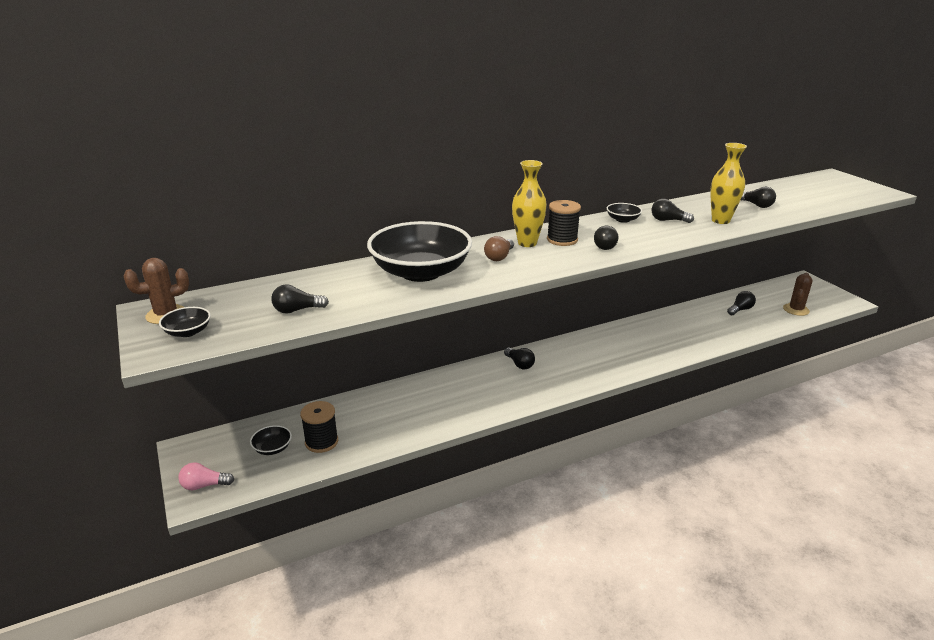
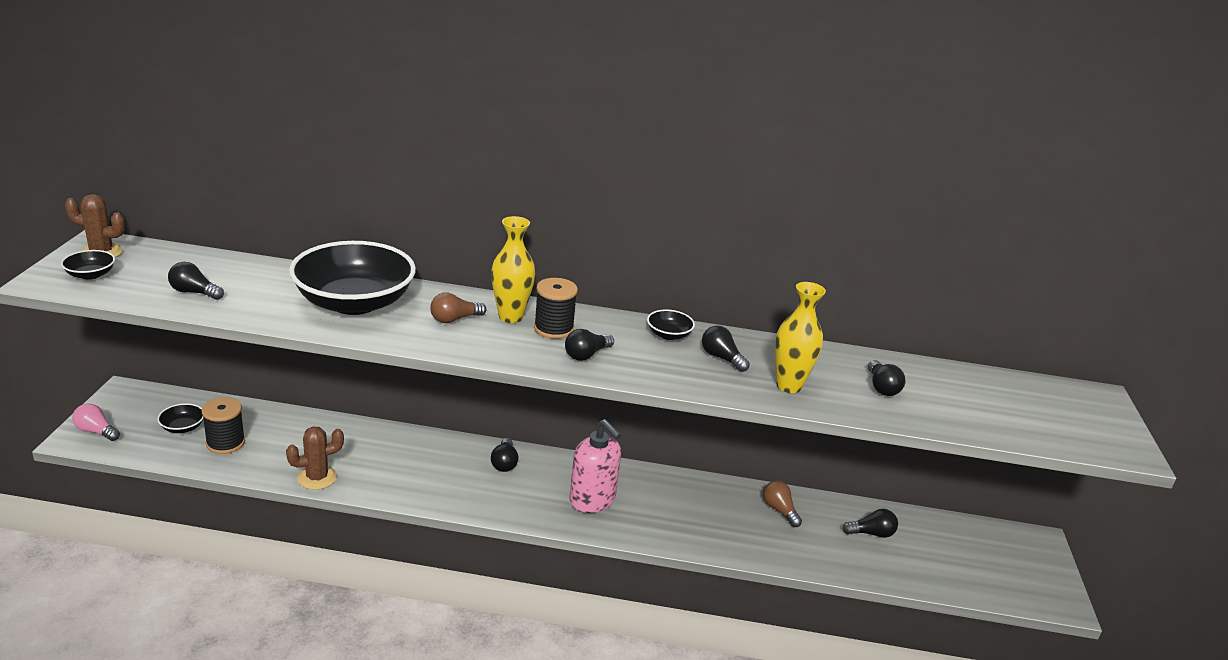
camera: 30 degrees right, 0 degrees up
(596, 360) = (592, 500): none -> pink soap dispenser
(688, 319) = (779, 510): none -> brown light bulb
(796, 310) = (954, 572): brown cactus -> brown cactus (317, 478)

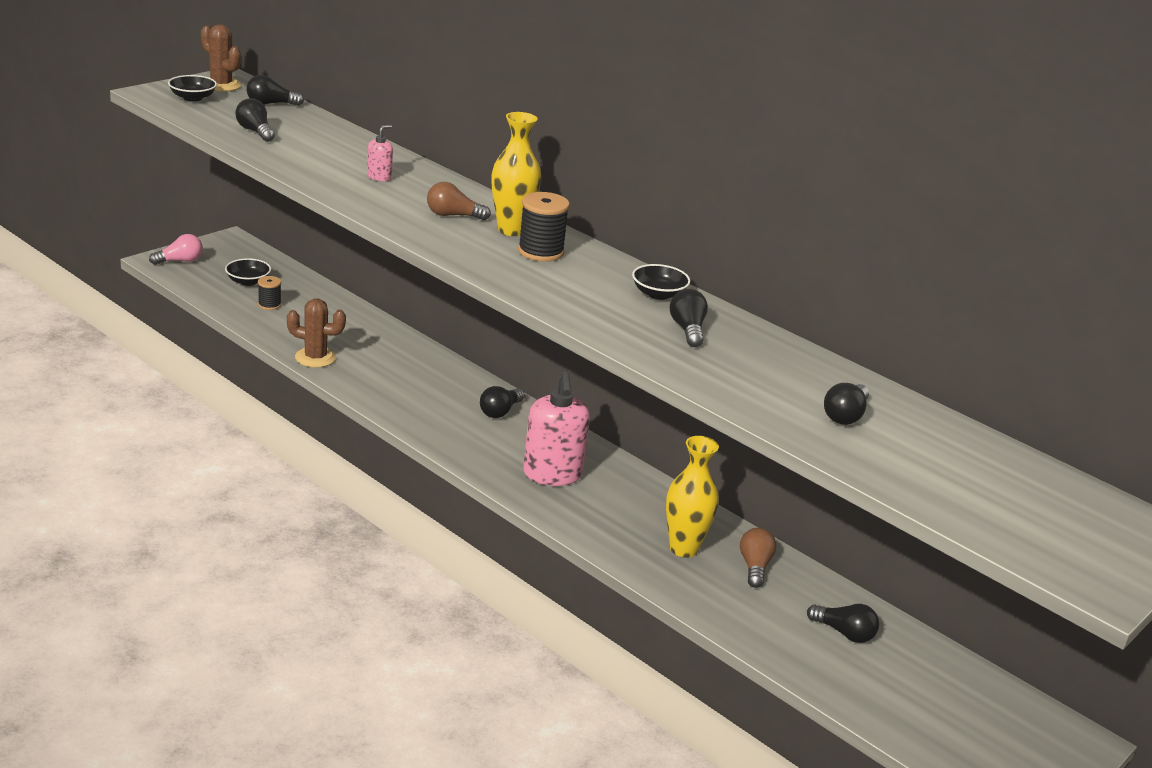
camera: 35 degrees right, 0 degrees up
(96, 431) = (180, 261): pink light bulb -> pink light bulb turned 90 degrees clockwise
(225, 443) = (269, 305): black spool -> black spool, size x0.60
(354, 302) = (379, 177): black bowl -> pink soap dispenser
(586, 355) = (542, 280): black light bulb -> black light bulb (271, 104)
(788, 386) = (728, 375): yellow vase -> yellow vase (683, 548)

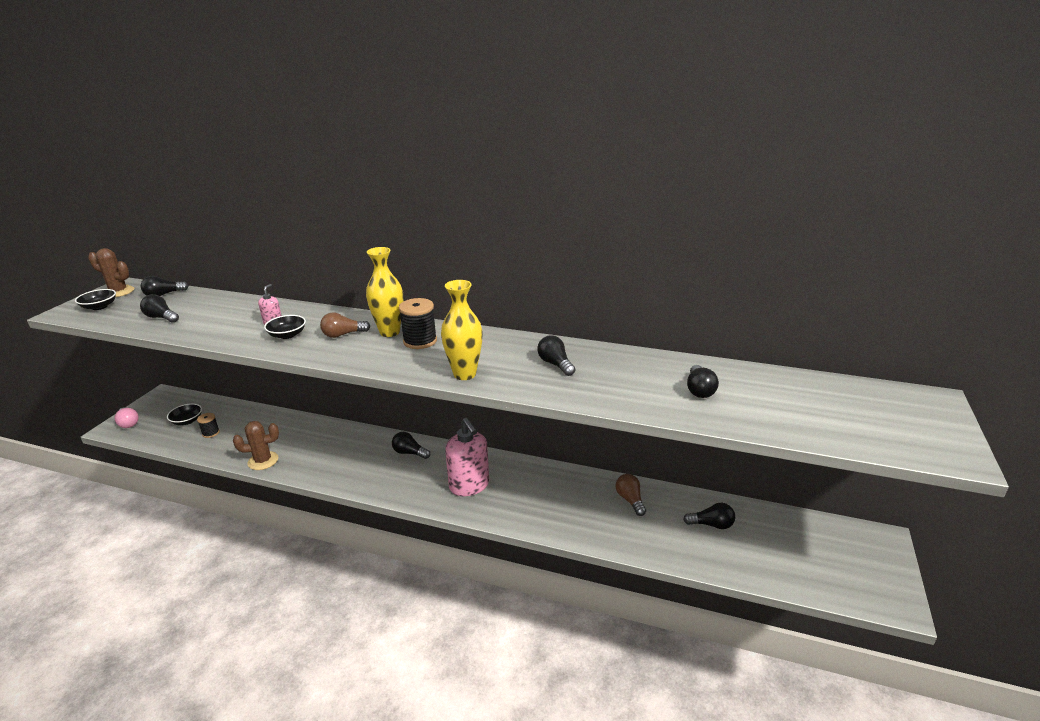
camera: 20 degrees left, 0 degrees up
(180, 261) = (128, 423): pink light bulb -> pink light bulb turned 105 degrees clockwise
(500, 411) = (409, 453): black light bulb -> black light bulb turned 105 degrees clockwise
(658, 294) = (517, 345): black bowl -> black bowl (287, 335)
(683, 548) = (582, 505): yellow vase -> yellow vase (464, 374)

